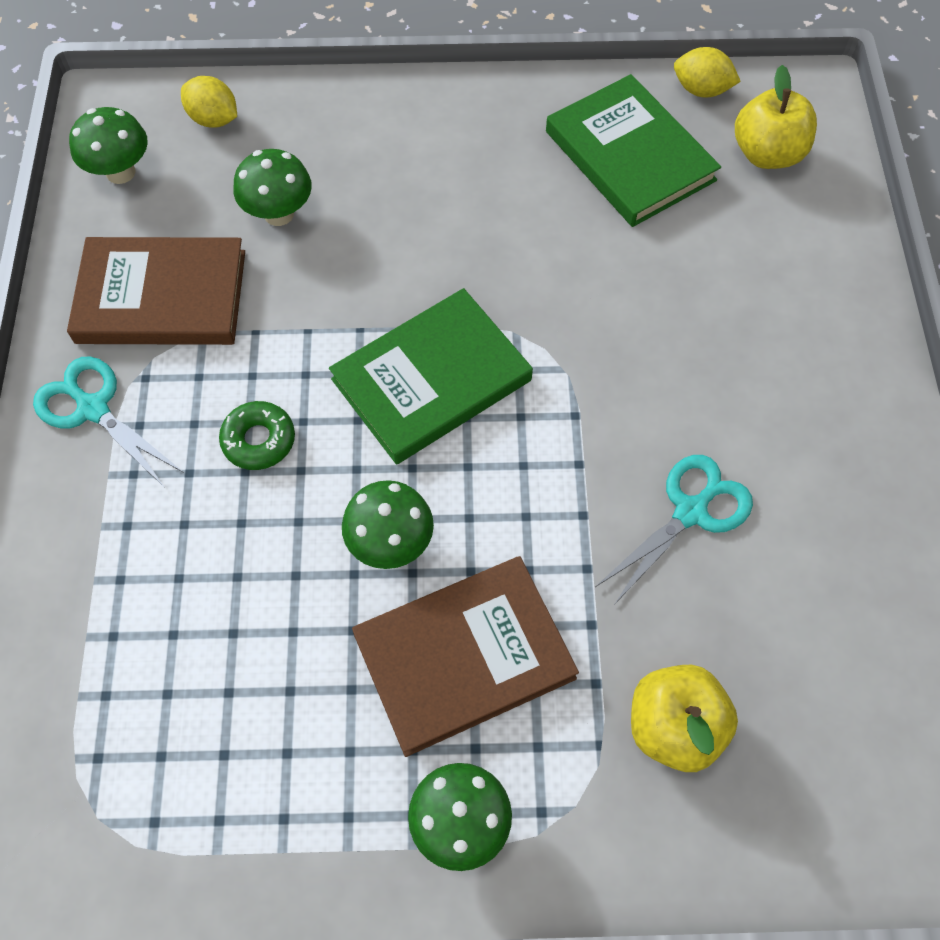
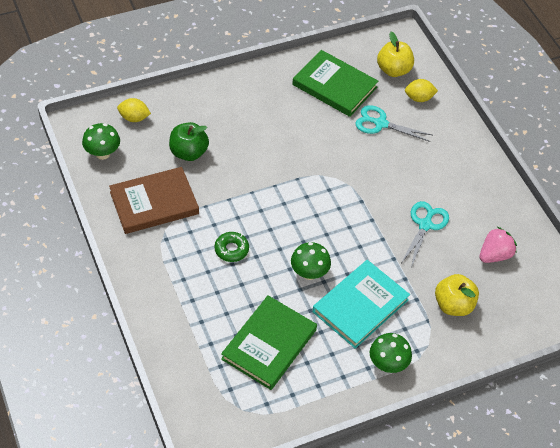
camera: 25 degrees left, 10 degrees down
(93, 408) = (150, 258): turquoise scissors -> turquoise scissors (380, 123)
(279, 214) = (188, 152): green mushroom -> green apple
(431, 380) = (294, 204): green book -> green book (269, 344)
(464, 656) = (360, 306): brown book -> turquoise book
(701, 90) = (353, 48): yellow lemon -> yellow lemon (419, 98)
(821, 634) = (494, 255): none -> pink strawberry

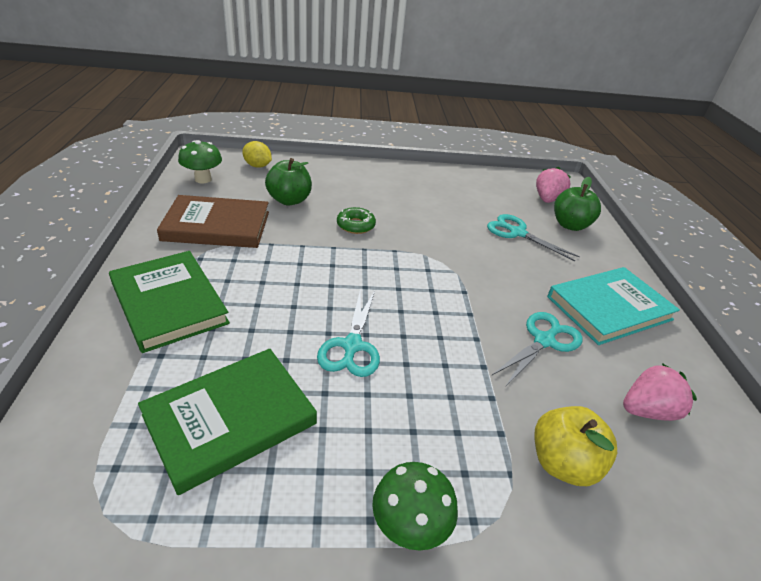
camera: 20 degrees right, 15 degrees down
(231, 249) = (268, 290): green donut -> green donut (355, 225)
(309, 273) = (352, 346): green mushroom -> turquoise scissors
(334, 86) = (477, 195): green book -> green book (169, 303)
(360, 306) = (405, 412): turquoise book -> turquoise book (609, 308)
(393, 70) = (547, 199): yellow apple -> pink strawberry
(419, 98) = (570, 225): yellow lemon -> green apple

